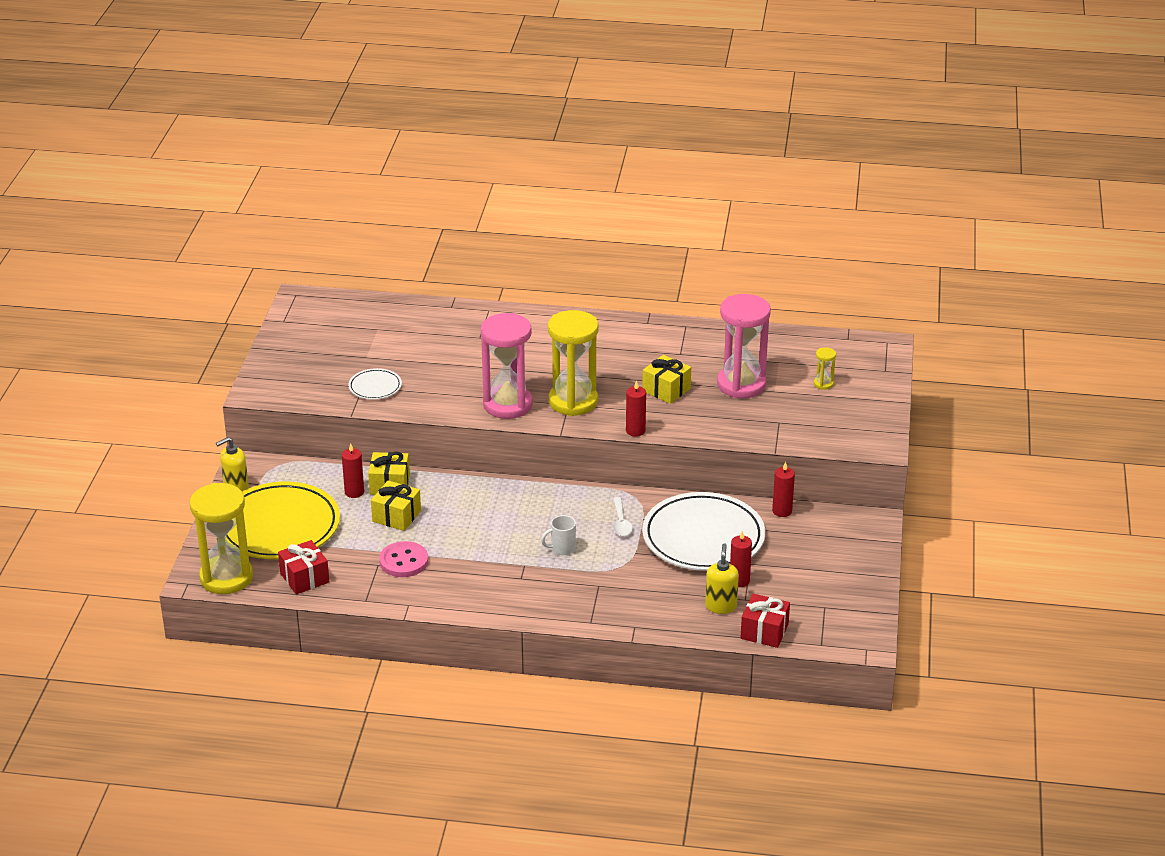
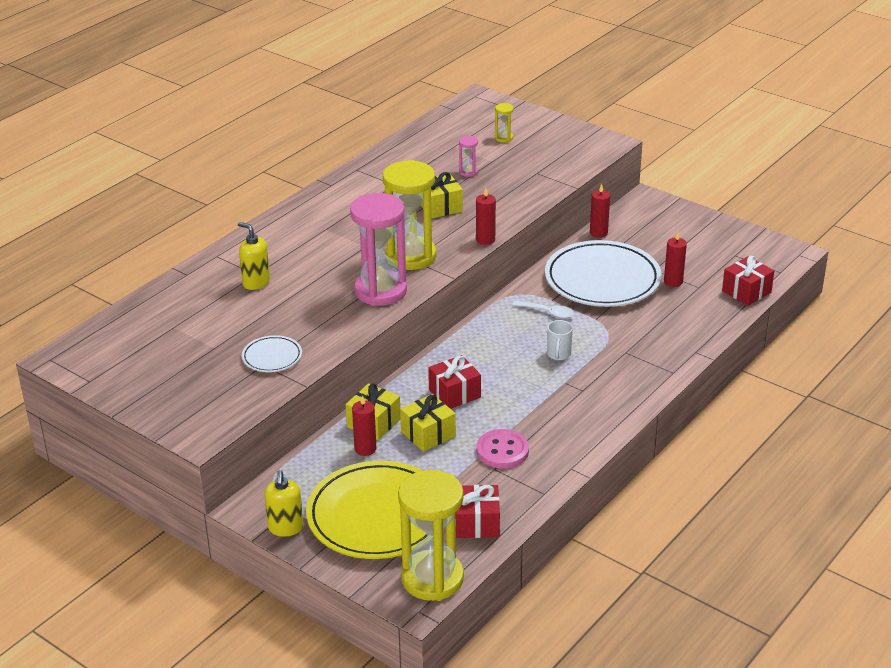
camera: 60 degrees left, 0 degrees up
(460, 511) = (454, 393): none -> red gift
(721, 606) = (699, 301): yellow soap dispenser -> yellow soap dispenser (256, 282)
(741, 384) = (468, 172): pink hourglass -> pink hourglass, size x0.41

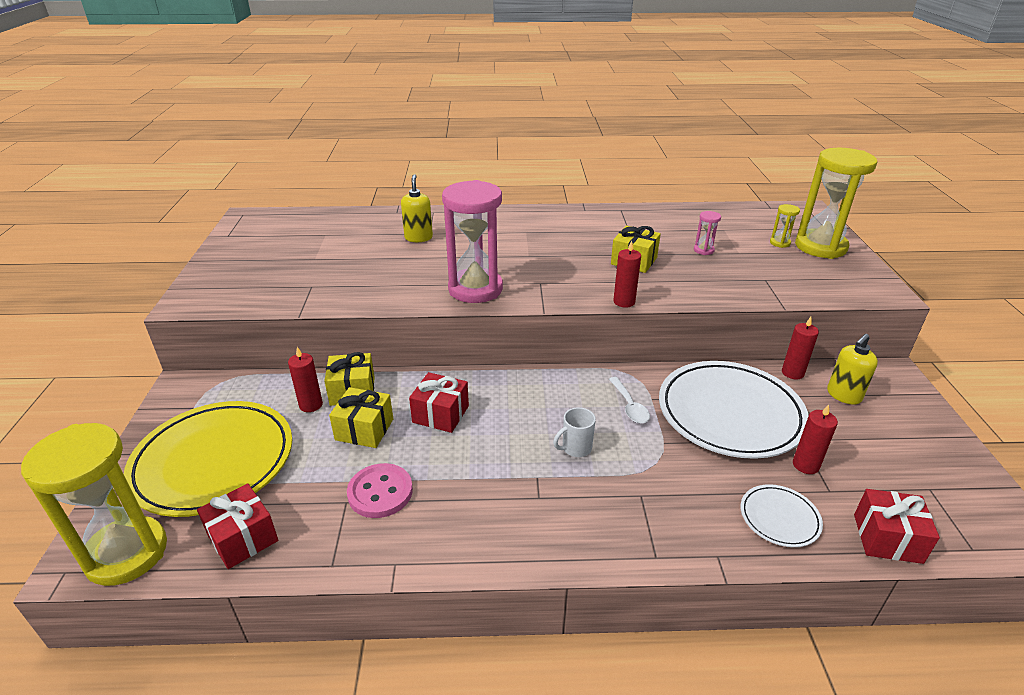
camera: 50 degrees right, 0 degrees up
(272, 357) = (325, 285): white plate -> white plate (779, 518)
(285, 528) = (164, 418): yellow soap dispenser -> yellow soap dispenser (843, 395)
(411, 256) = (544, 280): yellow hourglass -> yellow hourglass (820, 247)

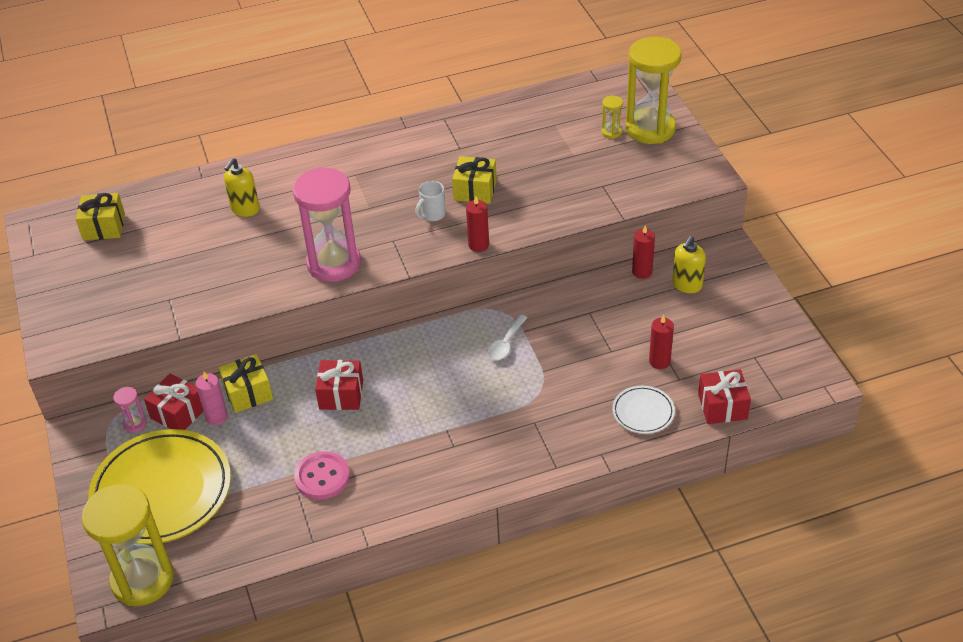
camera: 15 degrees left, 10 degrees up
(243, 538) = (230, 542): red gift -> red gift (178, 413)
(311, 405) = (217, 417): red candle -> pink candle
(364, 429) = (279, 427): yellow gift -> yellow gift (104, 227)
(418, 238) = (245, 209): yellow soap dispenser -> yellow soap dispenser turned 135 degrees counterclockwise
(575, 448) = (470, 396): white mug -> white mug (432, 215)
(629, 406) = (506, 343): white spoon -> white spoon turned 60 degrees clockwise
(703, 250) = (539, 160): pink hourglass -> pink hourglass (135, 423)
(730, 413) = (593, 328): white plate -> none

